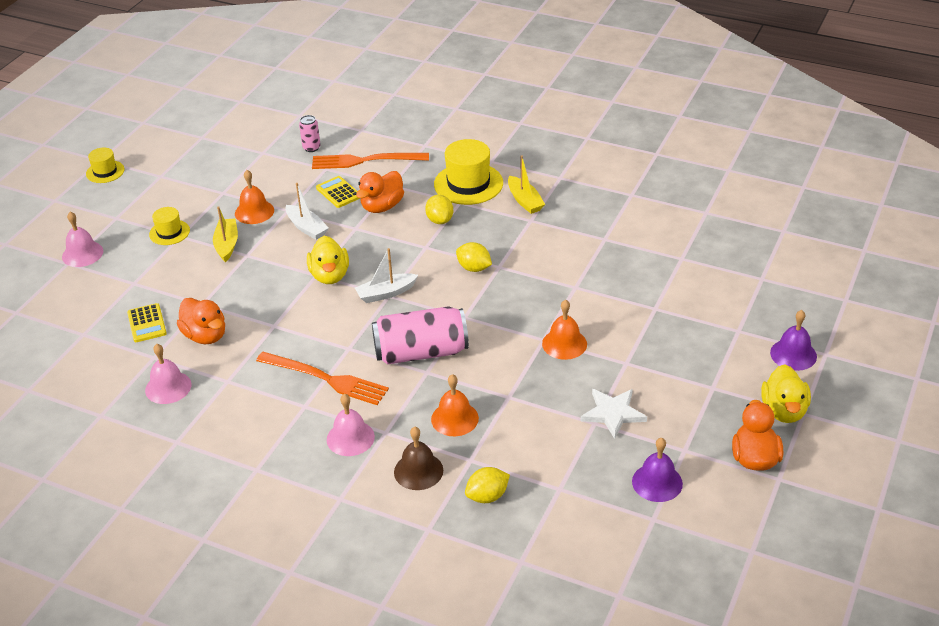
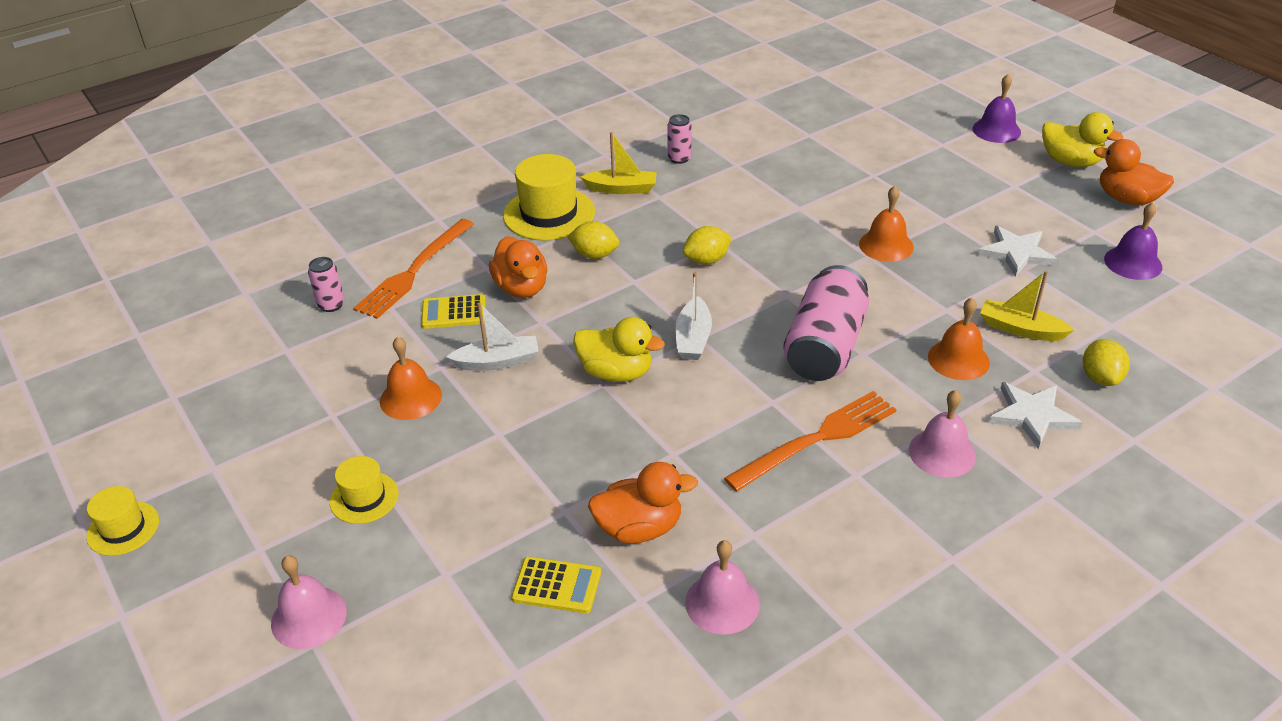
camera: 60 degrees left, 0 degrees up
(227, 244) = (456, 446): yellow boat -> yellow boat (1020, 329)
(418, 471) = (1032, 416): brown bell -> white star
(587, 210) = (679, 158): none -> pink can

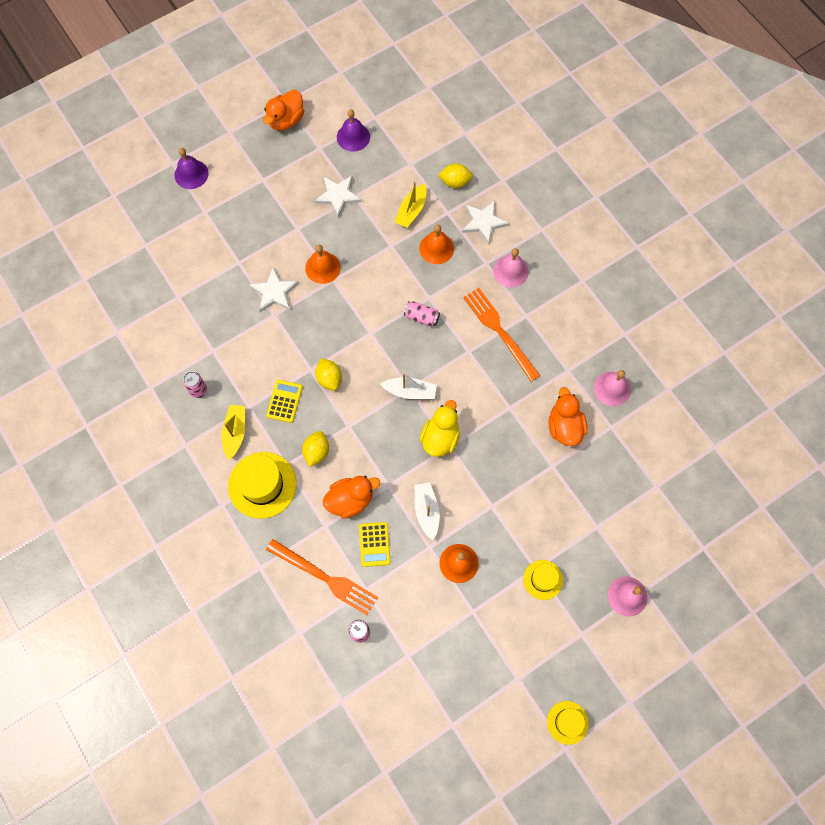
camera: 90 degrees left, 30 degrees up
(557, 585) = (603, 468): yellow calculator -> yellow calculator (284, 401)
(825, 346) = (421, 317): pink can -> pink can, size x0.46
(834, 206) = (274, 292): none -> white star
(1070, 162) = (238, 140): yellow duck -> none

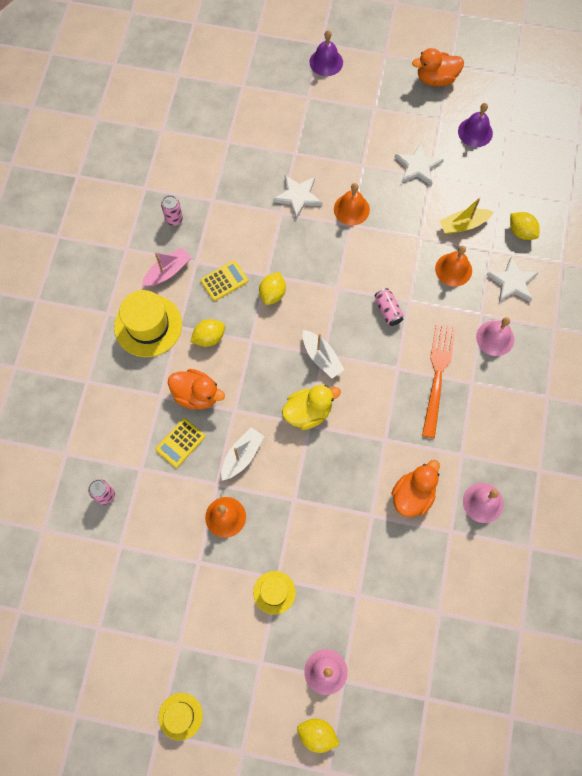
camera: 45 degrees right, 0 degrees up
(235, 433) = (168, 271): yellow boat -> pink boat
(325, 578) = (122, 432): orange fork -> none
(662, 641) = (317, 734): none -> yellow lemon

